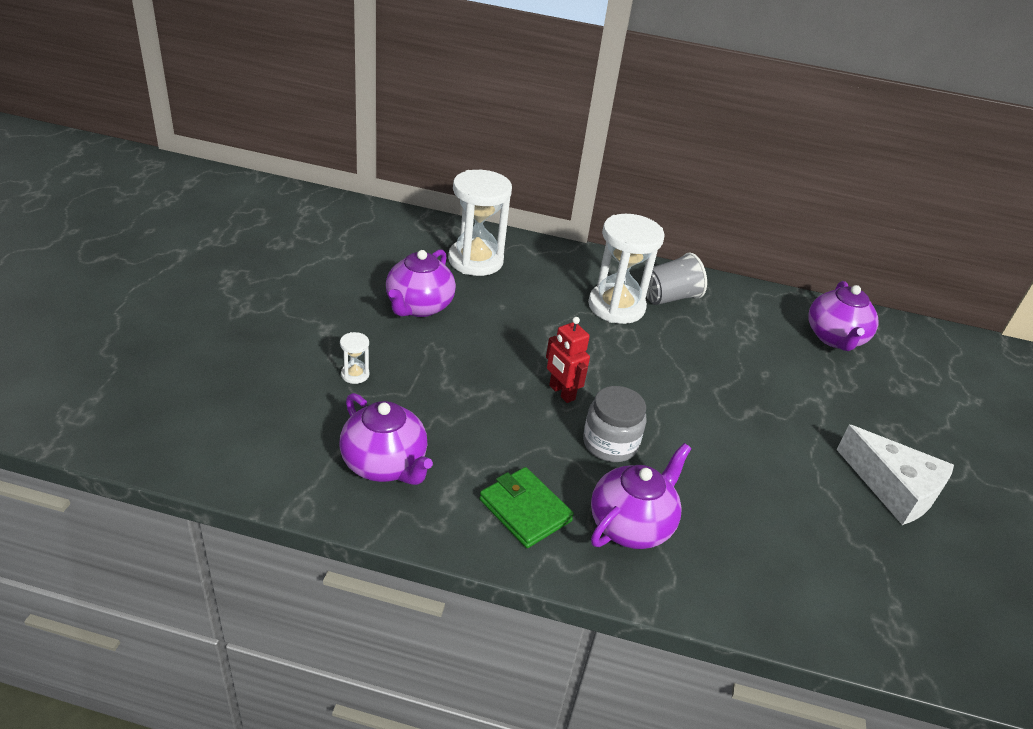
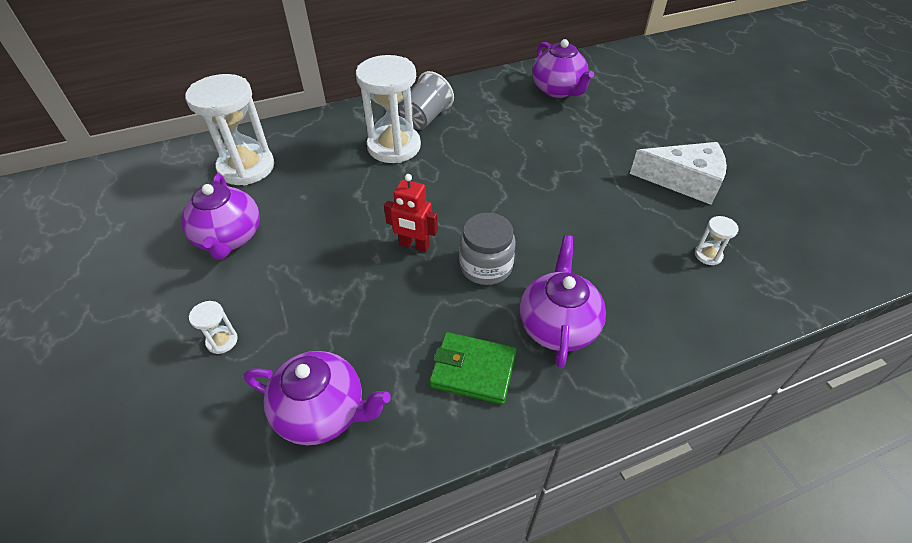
camera: 30 degrees left, 10 degrees up
(847, 563) = (708, 255): none -> white hourglass

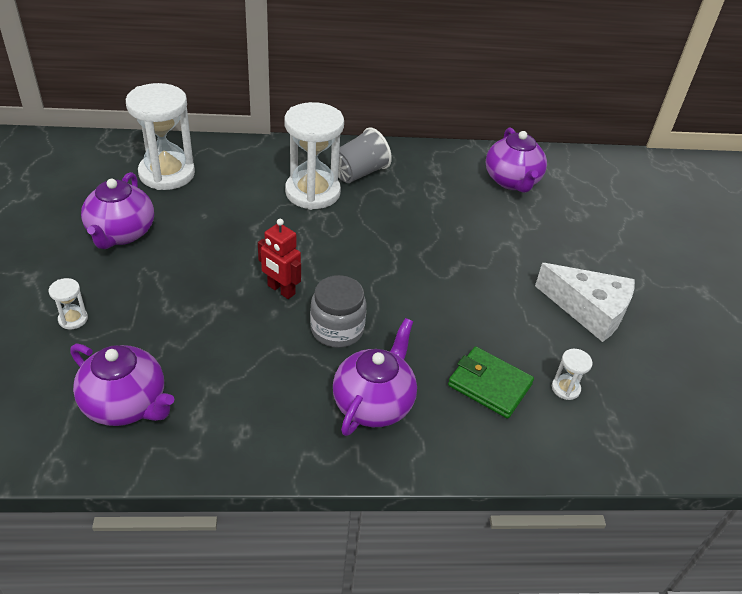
camera: 15 degrees right, 5 degrees down
(473, 370) = (273, 415): green wallet -> green wallet (489, 385)

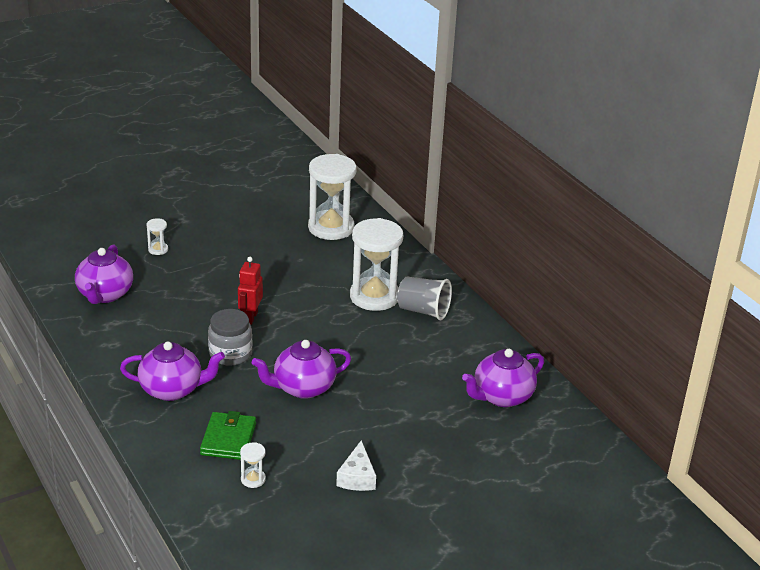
camera: 65 degrees right, 10 degrees down
(121, 233) = (250, 235): purple teapot -> purple teapot (303, 388)
(589, 310) = (357, 477): white cheese -> white cheese, size x0.62

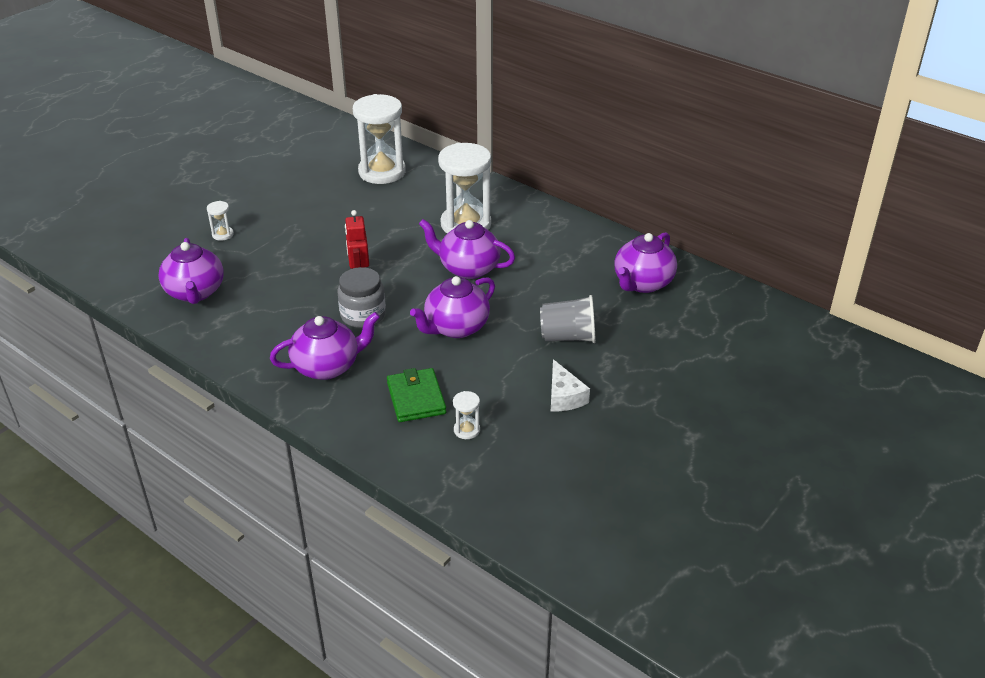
camera: 20 degrees left, 5 degrees up
(349, 338) = (468, 268): none -> purple teapot
(423, 311) = (519, 225): grey cup -> grey cup (568, 337)

